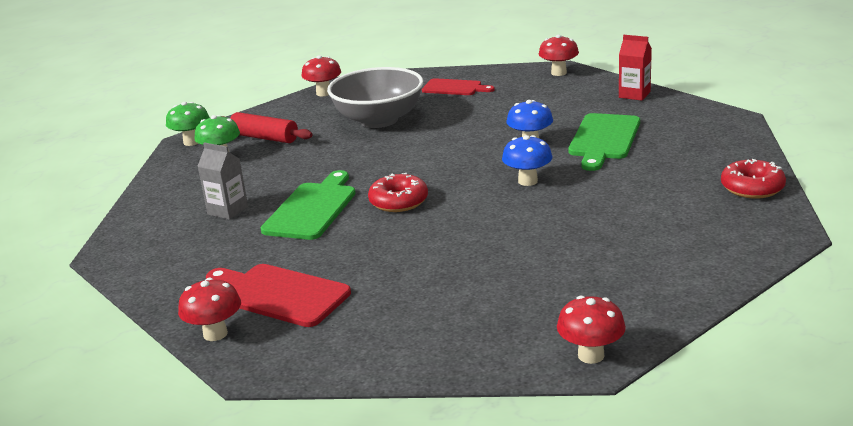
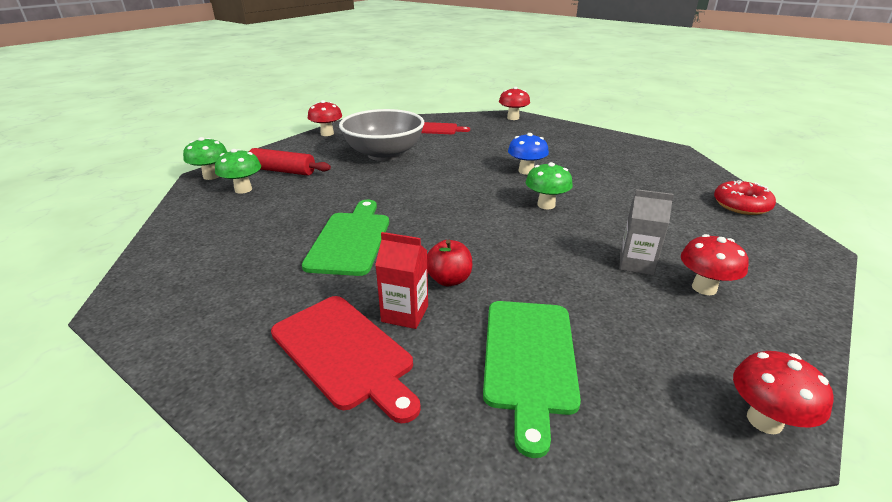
camera: 15 degrees left, 5 degrees up
(215, 334) = (274, 426): red mushroom -> red mushroom (704, 288)
(228, 210) = (260, 245): grey carton -> grey carton (636, 264)
(279, 294) = (344, 353): red cutting board -> red cutting board turned 150 degrees counterclockwise
(389, 246) = (449, 280): none -> red apple
(398, 201) = (436, 229): red donut -> none
(528, 181) = (546, 205): blue mushroom -> green mushroom
(603, 139) = (585, 167): green cutting board -> green cutting board (529, 359)
(634, 94) = (582, 133): red carton -> red carton (405, 314)

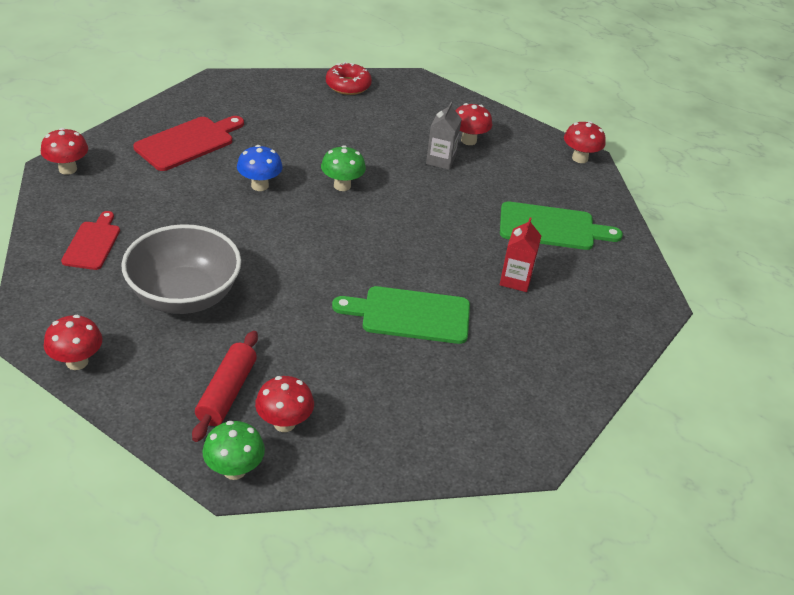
camera: 95 degrees left, 10 degrees up
(243, 189) = (284, 423): green mushroom -> red mushroom
(344, 353) = (561, 309): red cutting board -> red cutting board (188, 142)
(449, 280) = (470, 255): red apple -> none

